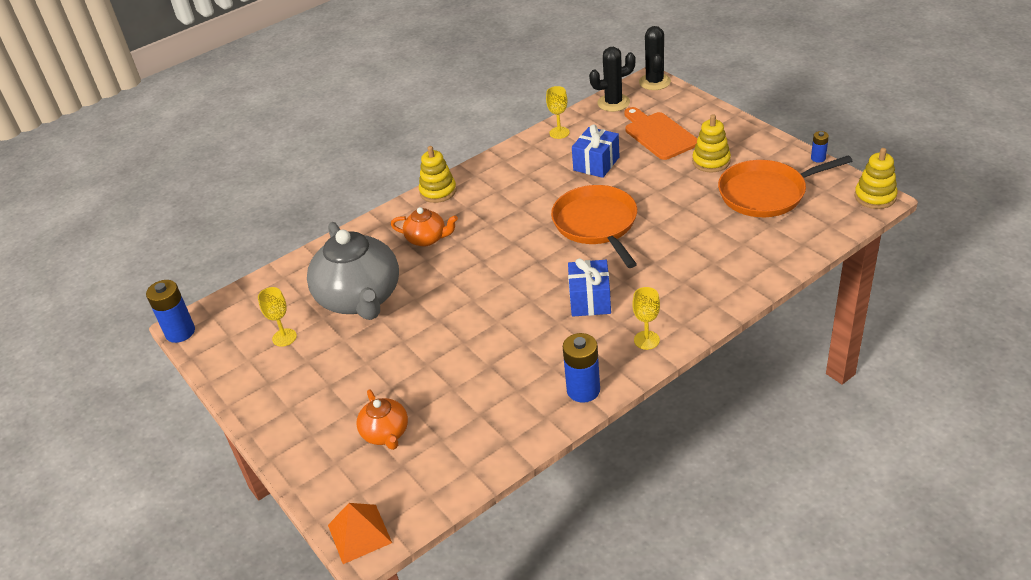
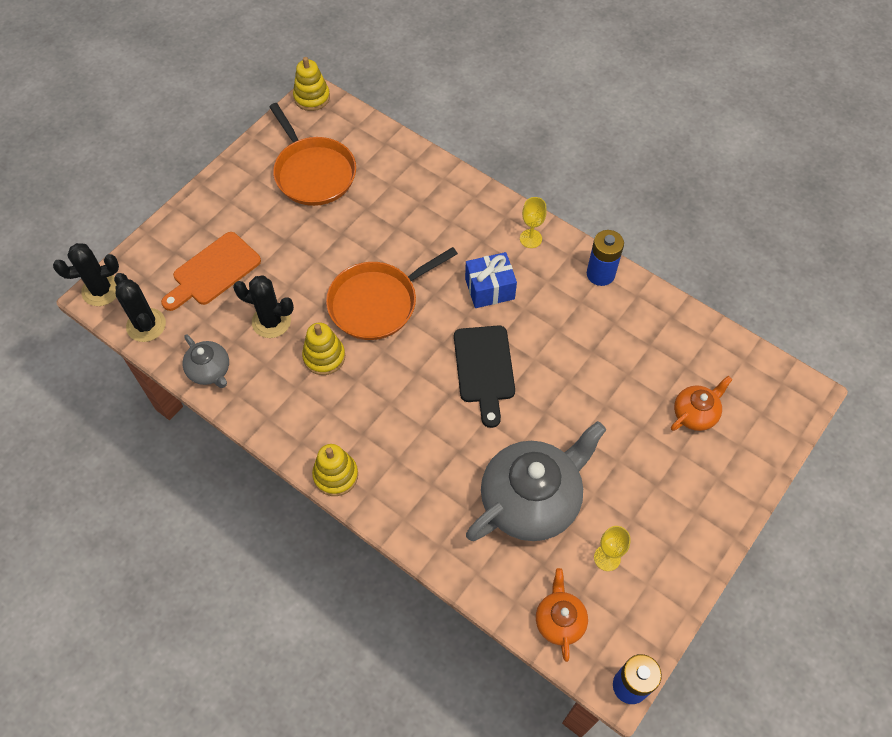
camera: 110 degrees left, 20 degrees up
(359, 534) = (799, 399): orange pyramid -> none
(427, 239) = (423, 461): orange teapot -> orange teapot (559, 620)
(500, 285) = (484, 369): none -> black cutting board
(559, 133) = (210, 370): yellow goblet -> grey teapot
(596, 164) = (271, 321): blue gift -> black cactus
(711, 161) = (262, 220): yellow stacking toy -> yellow stacking toy (324, 357)
(818, 158) = (254, 138): blue battery -> none

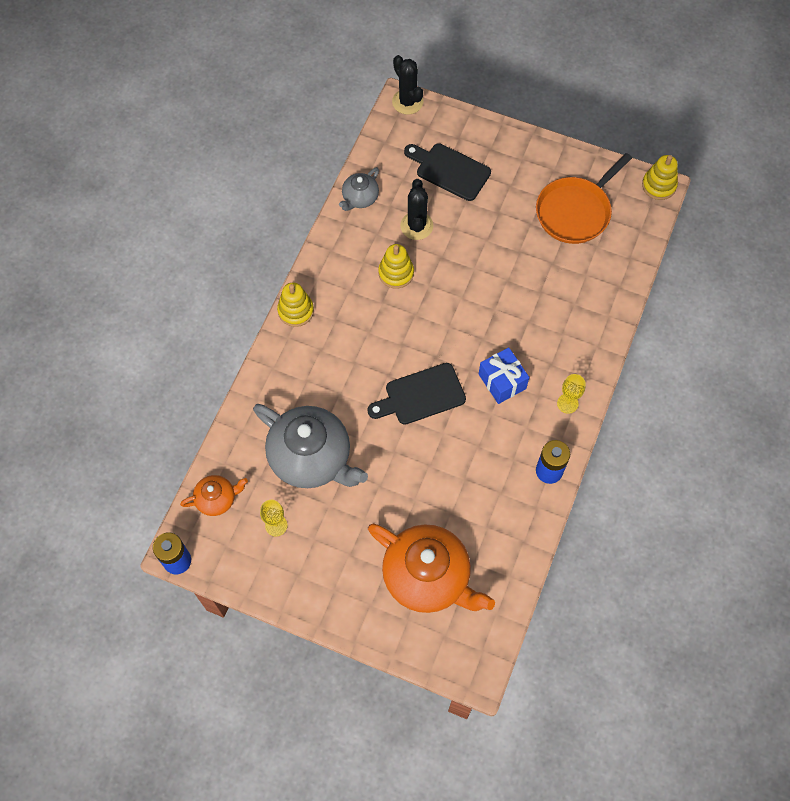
camera: 75 degrees right, 5 degrees up
(146, 325) = (386, 142): black cactus -> none
(213, 272) = (449, 171): orange cutting board -> black cutting board
(377, 302) = (459, 297): orange pan -> none
(695, 413) = (427, 577): orange teapot -> orange teapot, size x2.04

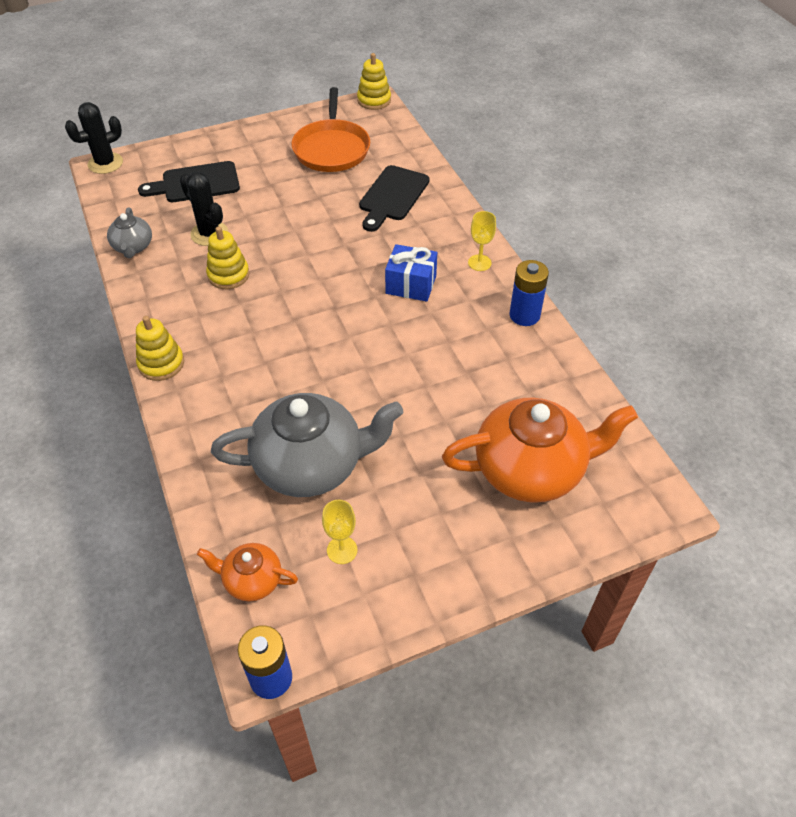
camera: 45 degrees left, 15 degrees down
(217, 499) = (252, 580): orange teapot -> orange teapot turned 105 degrees counterclockwise
(407, 102) = (105, 163): black cactus -> black cactus turned 45 degrees counterclockwise
(421, 395) = (355, 342): black cutting board -> black cutting board (392, 196)

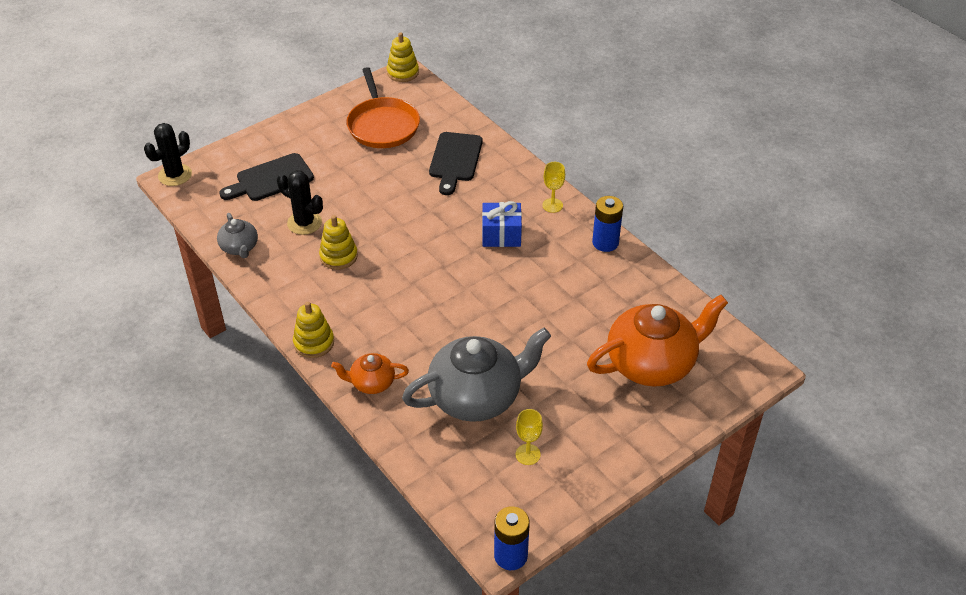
camera: 15 degrees left, 5 degrees down
(252, 580) = (466, 492): orange teapot -> orange teapot (372, 383)

